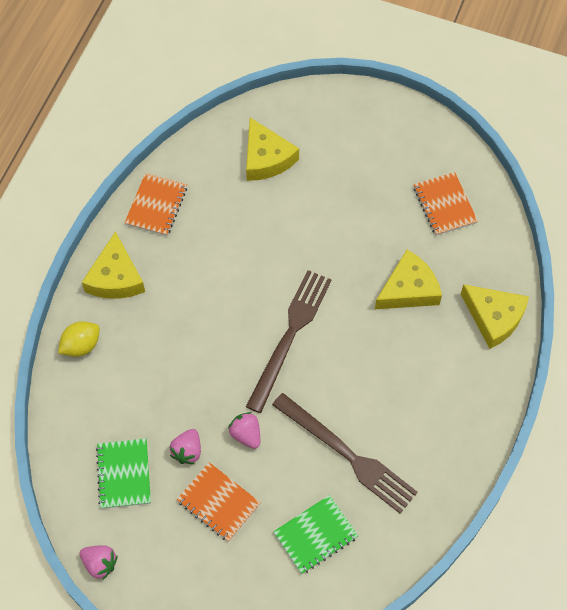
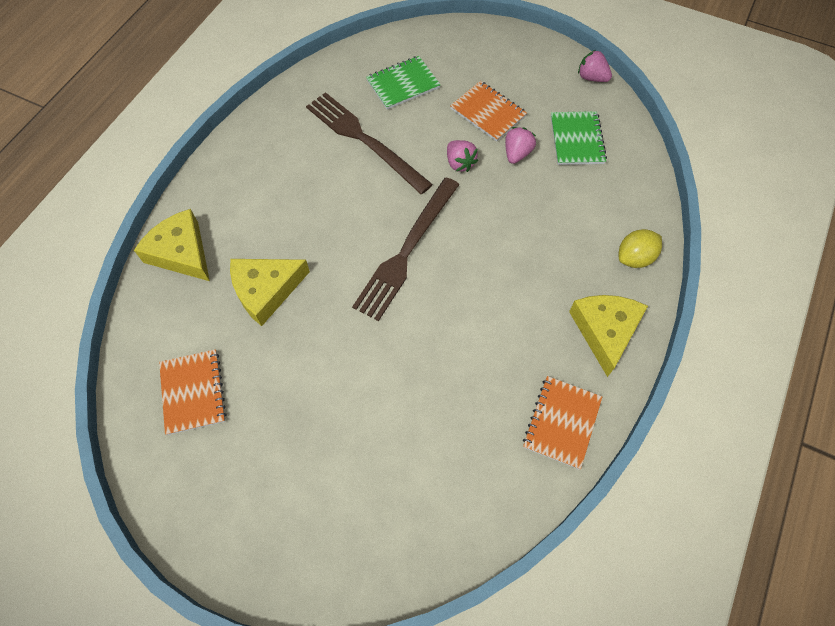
camera: 175 degrees left, 0 degrees up
(266, 158) = (413, 483): yellow cheese -> none

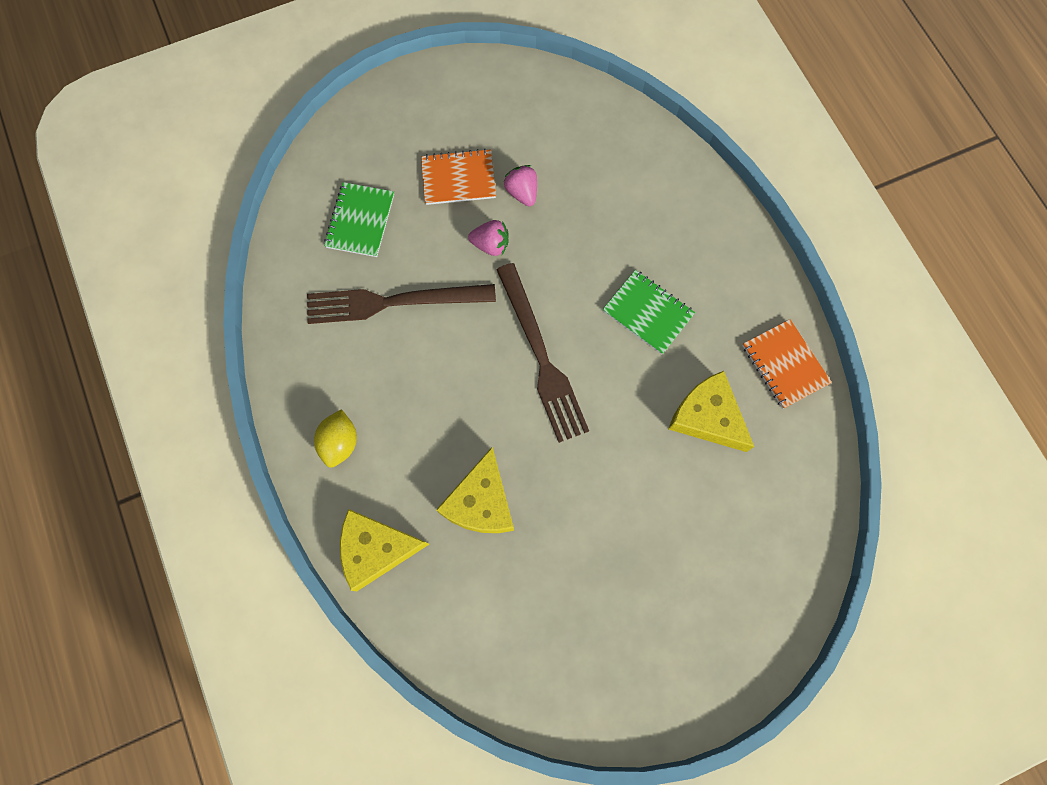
camera: 50 degrees left, 10 degrees up
(193, 392) = (531, 632): orange notebook -> none
(577, 139) = (550, 135): green notebook -> green notebook (648, 313)
(591, 77) = (498, 68): pink strawberry -> none
(605, 331) = (738, 270): yellow cheese -> yellow cheese (707, 417)
(634, 258) = (695, 193): yellow lemon -> yellow lemon (340, 443)

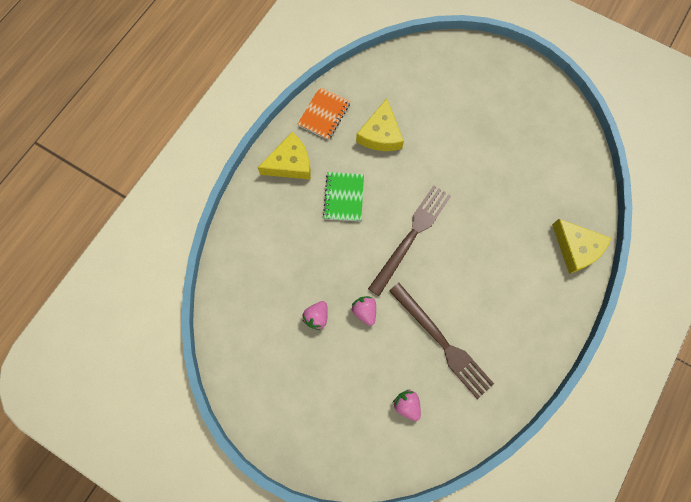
camera: 125 degrees left, 0 degrees up
(340, 443) = (542, 309): yellow lemon -> none
(360, 221) = (407, 404): green notebook -> pink strawberry
(458, 178) = (334, 363): orange notebook -> none
(481, 501) = (511, 214): yellow cheese -> yellow cheese (290, 163)

